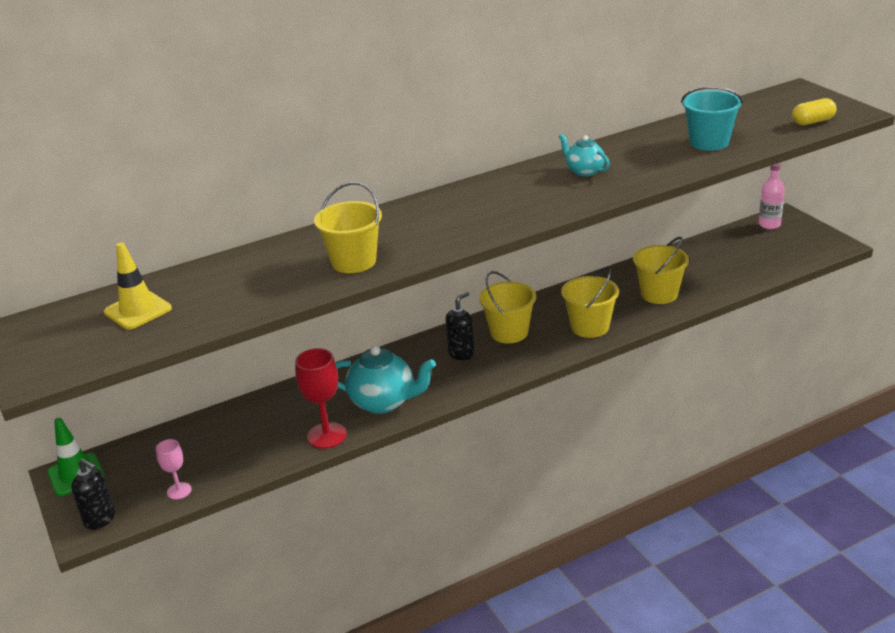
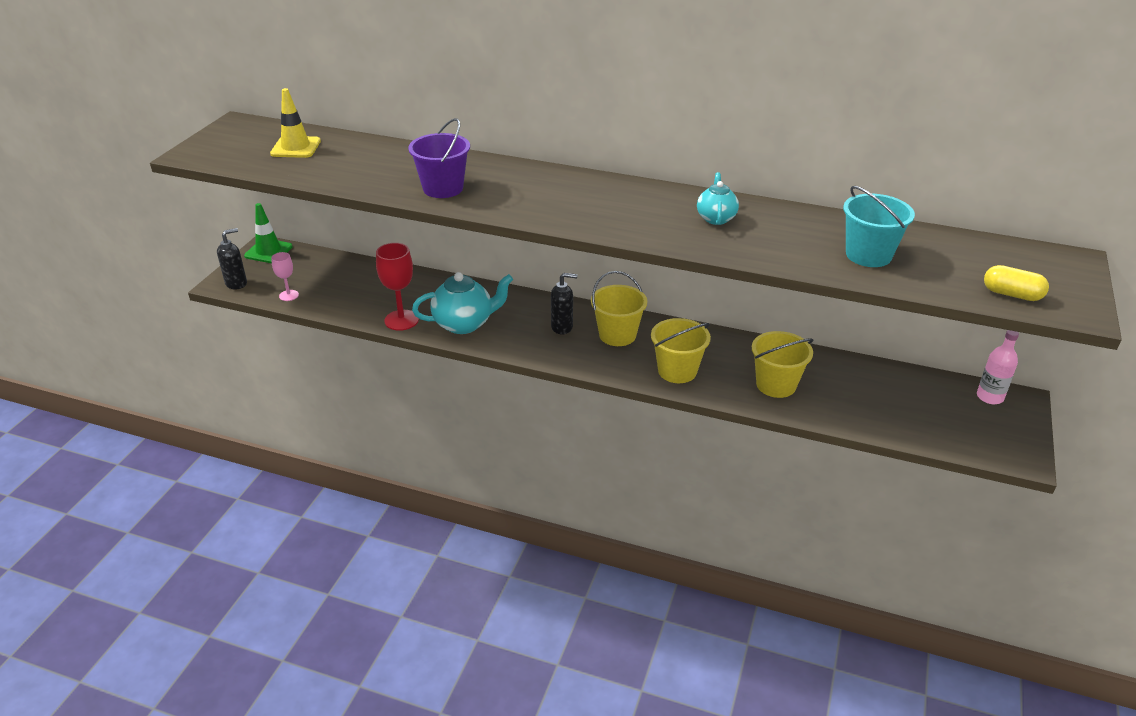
camera: 45 degrees right, 5 degrees up
(100, 520) = (236, 283): black soap dispenser -> black soap dispenser turned 120 degrees counterclockwise
(353, 262) = (443, 188): yellow bucket -> purple bucket
(384, 402) = (464, 324): turquoise teapot -> turquoise teapot turned 75 degrees counterclockwise

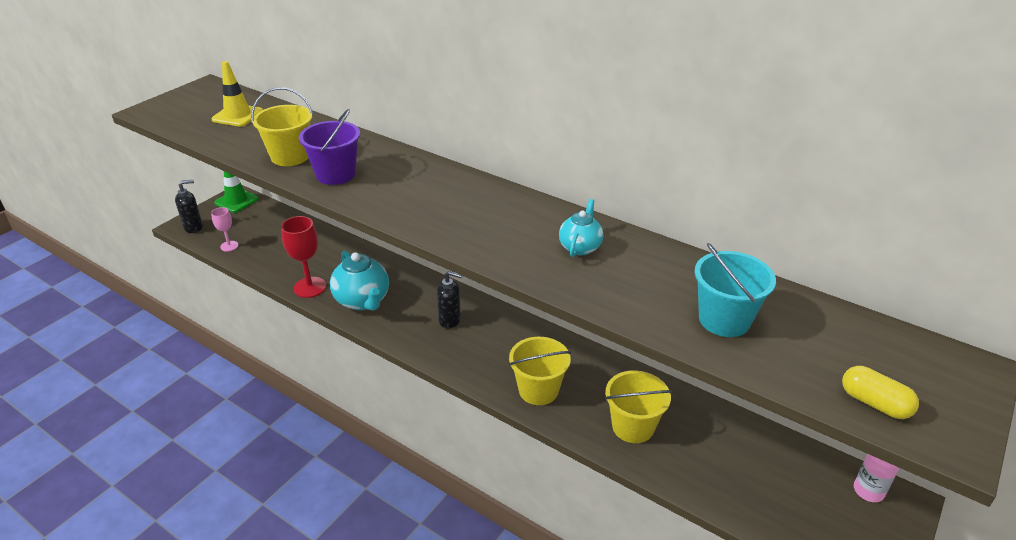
camera: 15 degrees right, 0 degrees up
(464, 324) = (363, 301): turquoise teapot -> turquoise teapot turned 60 degrees clockwise
(617, 335) = (498, 338): yellow bucket -> yellow bucket (290, 156)

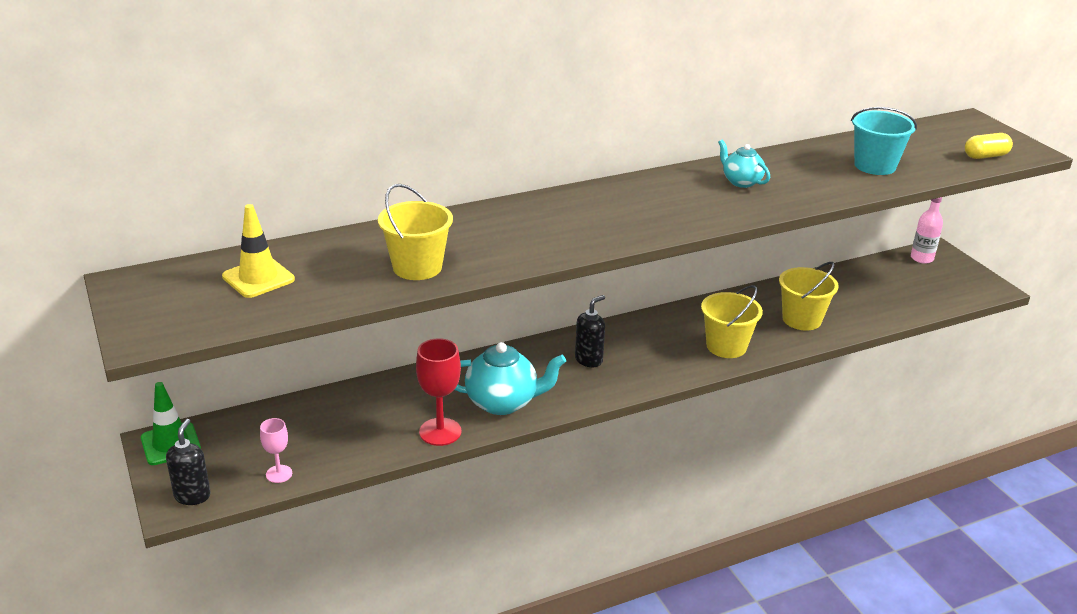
camera: 60 degrees left, 5 degrees down
(336, 174) = (491, 251): purple bucket -> none

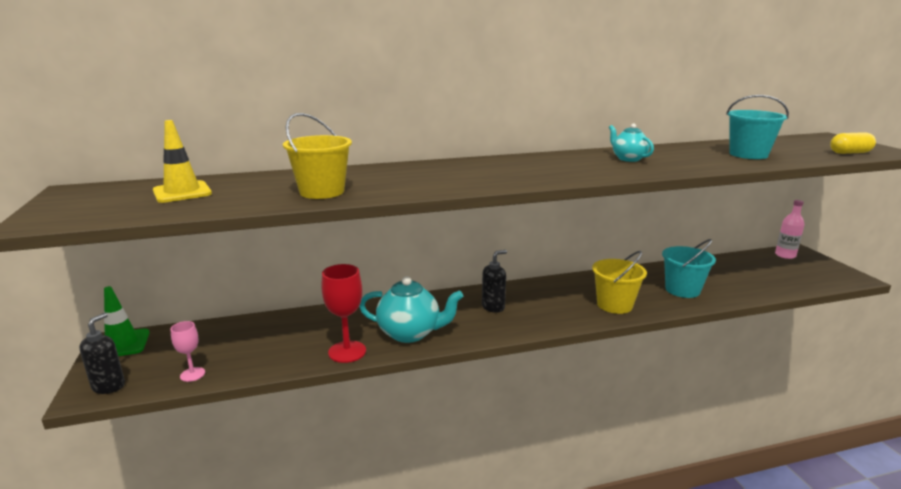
camera: 10 degrees right, 10 degrees down
(801, 319) = (682, 290): yellow bucket -> turquoise bucket

